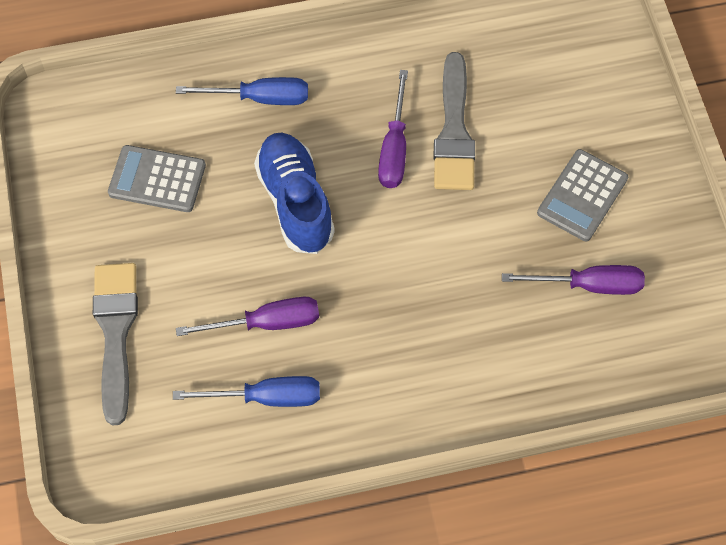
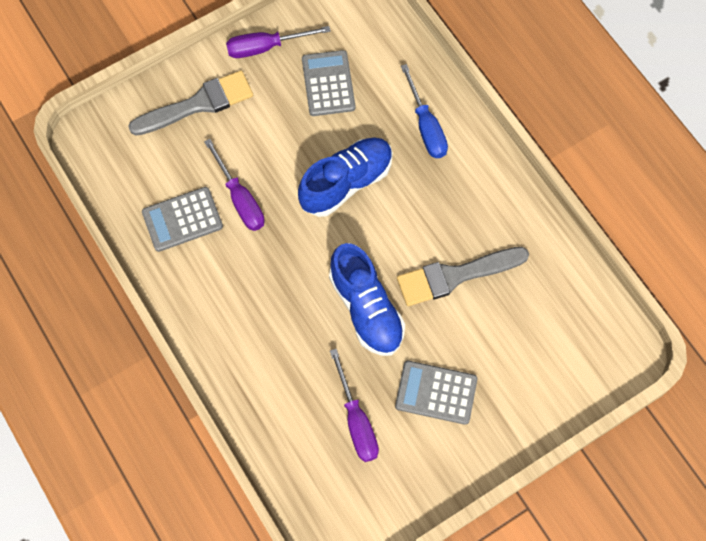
camera: 70 degrees right, 5 degrees up
(266, 397) = (182, 219): blue screwdriver -> grey calculator
(394, 148) = (421, 237): purple screwdriver -> purple screwdriver (266, 47)
(459, 232) = (366, 308): none -> blue shoe

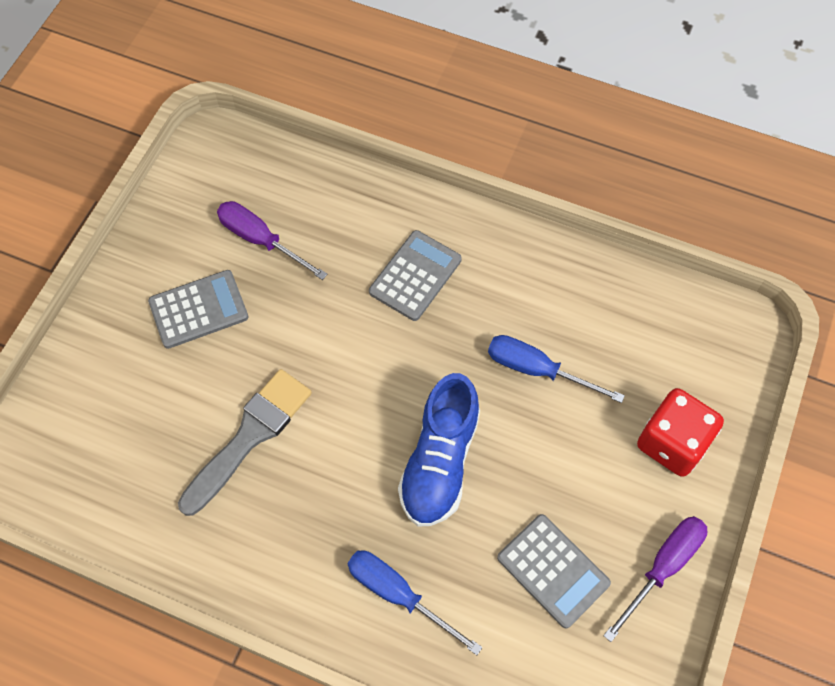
camera: 145 degrees right, 5 degrees down
(182, 219) = (575, 312): grey calculator -> grey calculator (415, 276)
(198, 104) = (672, 443): grey brush -> red dice
(240, 199) = (537, 370): purple screwdriver -> blue screwdriver
(366, 308) = (322, 344): blue shoe -> none

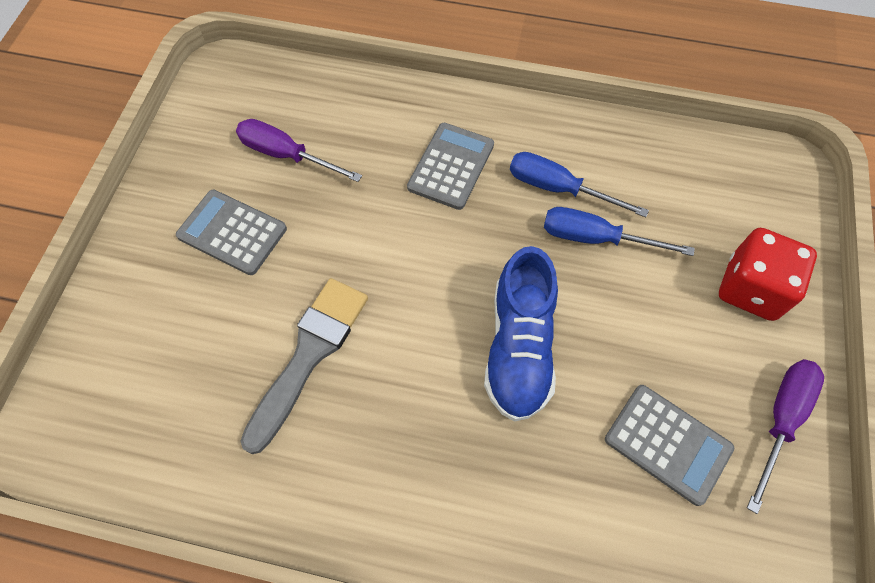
camera: 10 degrees left, 0 degrees up
(198, 310) = (232, 232): grey calculator -> grey calculator turned 120 degrees counterclockwise
(398, 594) = (507, 501): blue screwdriver -> blue screwdriver (558, 188)

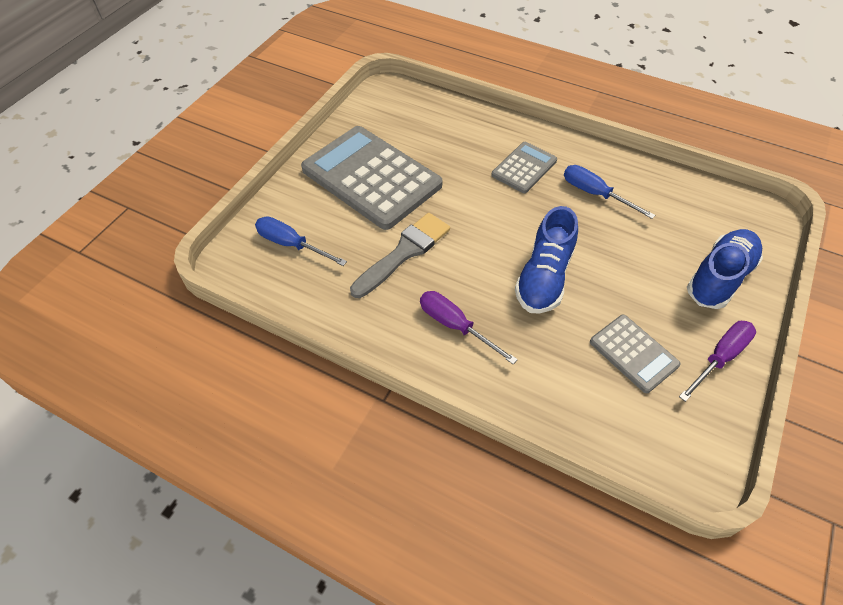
camera: 15 degrees right, 10 degrees down
(232, 232) = (371, 177): grey calculator -> grey calculator, size x2.00
(286, 155) = (416, 142): purple screwdriver -> purple screwdriver (455, 326)
(595, 238) = (614, 227): blue screwdriver -> blue screwdriver (291, 244)
(751, 289) = (719, 278): red dice -> blue shoe

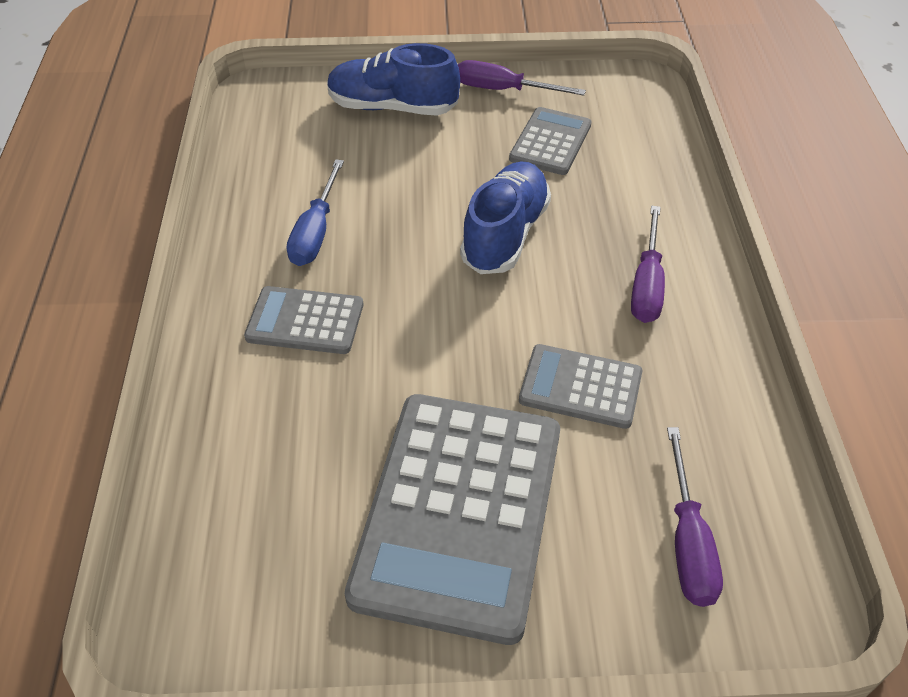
camera: 120 degrees left, 5 degrees down
(291, 244) = (688, 542): blue screwdriver -> purple screwdriver
(404, 252) = (580, 387): grey brush -> grey calculator
(544, 277) = (505, 234): blue shoe -> blue shoe turned 60 degrees counterclockwise

